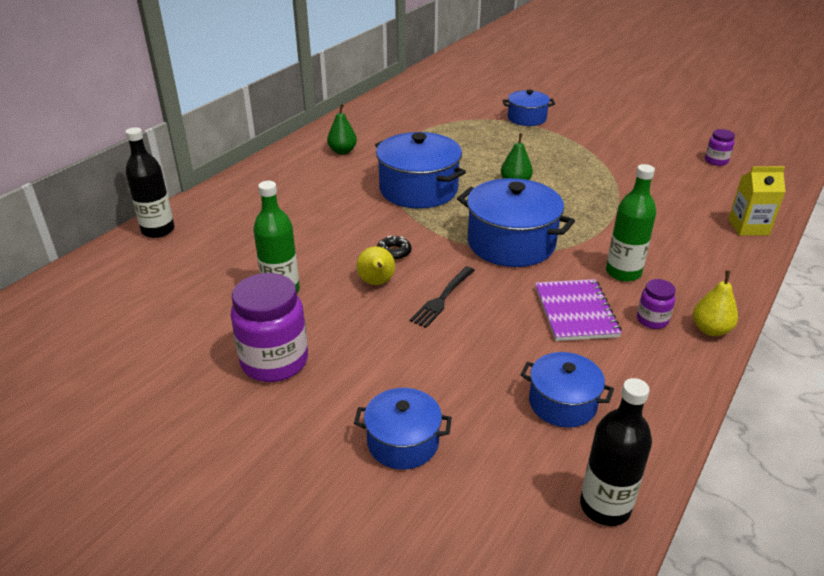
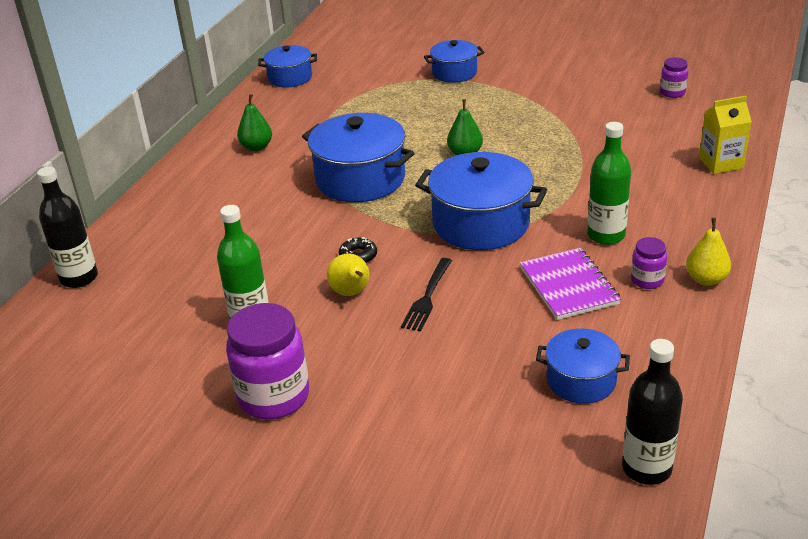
camera: 10 degrees left, 0 degrees up
(403, 442) = (436, 450): blue pot -> blue pot (290, 78)

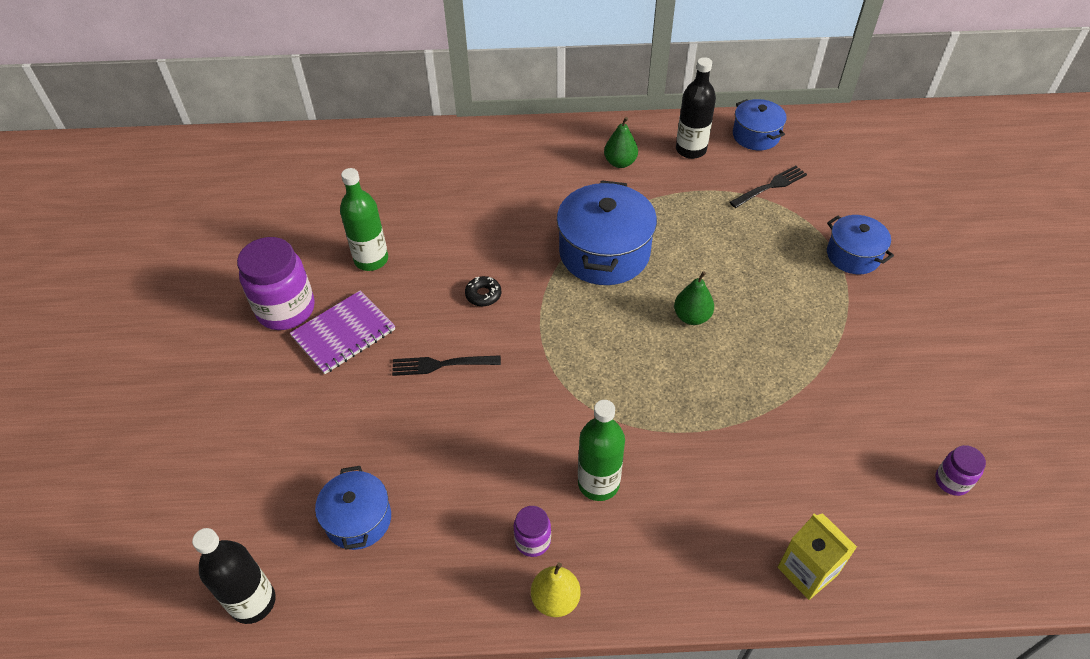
camera: 65 degrees right, 15 degrees up
(79, 278) = (391, 141): black bottle -> black bottle (691, 150)
(351, 293) = (429, 309): yellow pear -> none
(354, 86) = (770, 186): none -> black fork
(481, 223) = (572, 369): blue pot -> none
(568, 286) = (498, 472): purple notebook -> purple notebook (343, 333)

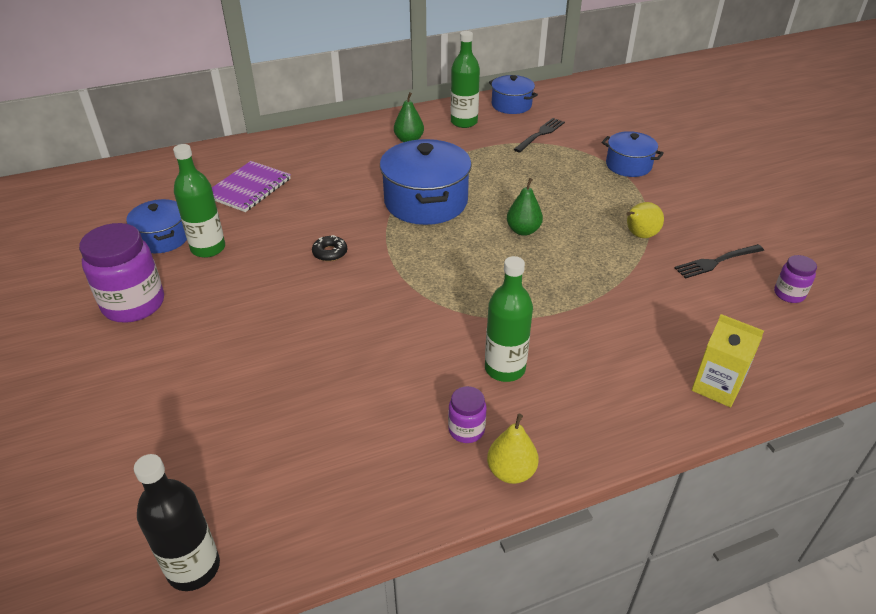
camera: 20 degrees left, 10 degrees down
(343, 333) = (203, 310): purple notebook -> purple notebook (248, 188)
(358, 519) = (282, 459): blue pot -> blue pot (163, 238)
(441, 364) = (313, 313): black fork -> black fork (716, 262)
(691, 150) = (464, 122): black bottle -> green bottle
(818, 356) = (639, 235): none -> yellow pear

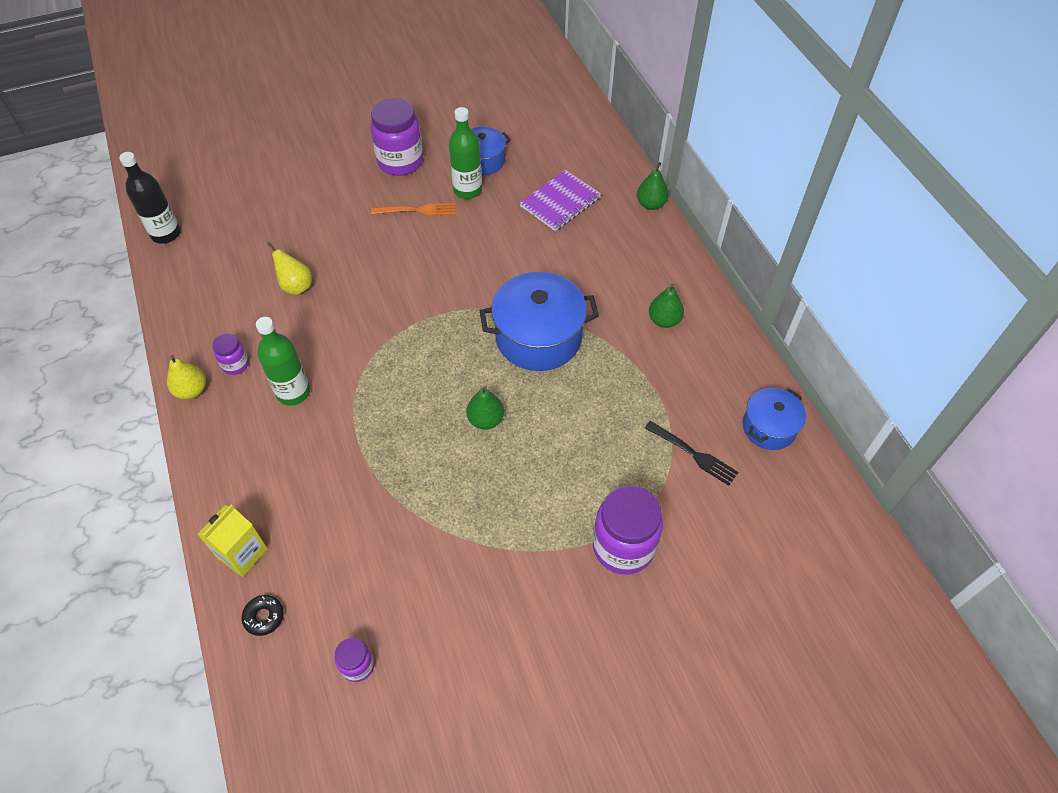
camera: 90 degrees right, 15 degrees up
(229, 286) = (417, 210): none -> orange fork
(248, 188) = (560, 202): purple notebook -> purple notebook turned 75 degrees counterclockwise
(268, 140) = (650, 204): none -> green pear
(330, 253) = (457, 269): black donut -> black donut (264, 617)
(464, 122) = (714, 373): green bottle -> none
(628, 165) = (623, 547): blue pot -> purple jar
(639, 235) = (473, 531): yellow pear -> yellow pear (296, 286)
(716, 262) = (420, 603): black fork -> none

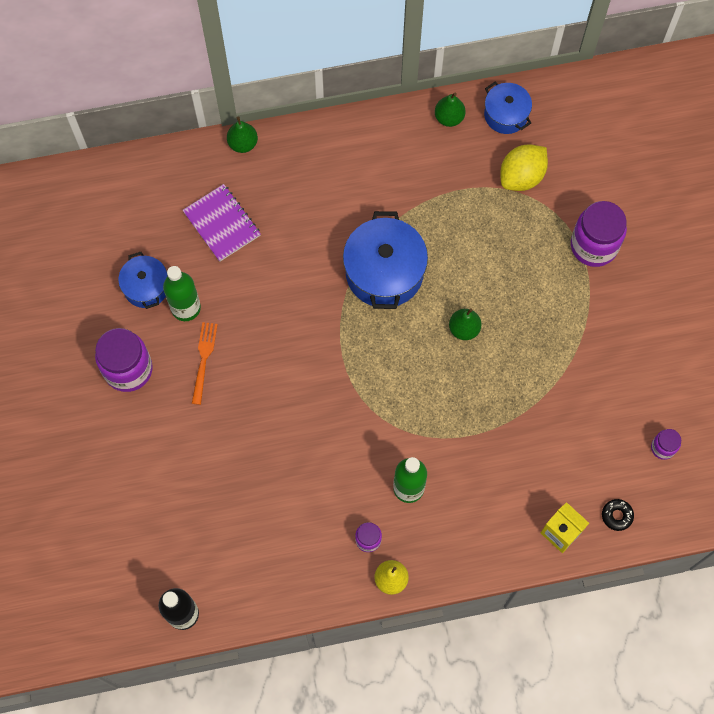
camera: 80 degrees left, 15 degrees up
(296, 286) = (282, 482): yellow pear -> none
(664, 320) = (385, 165): green pear -> green pear (449, 118)
(693, 454) = (521, 176): black fork -> yellow lemon

